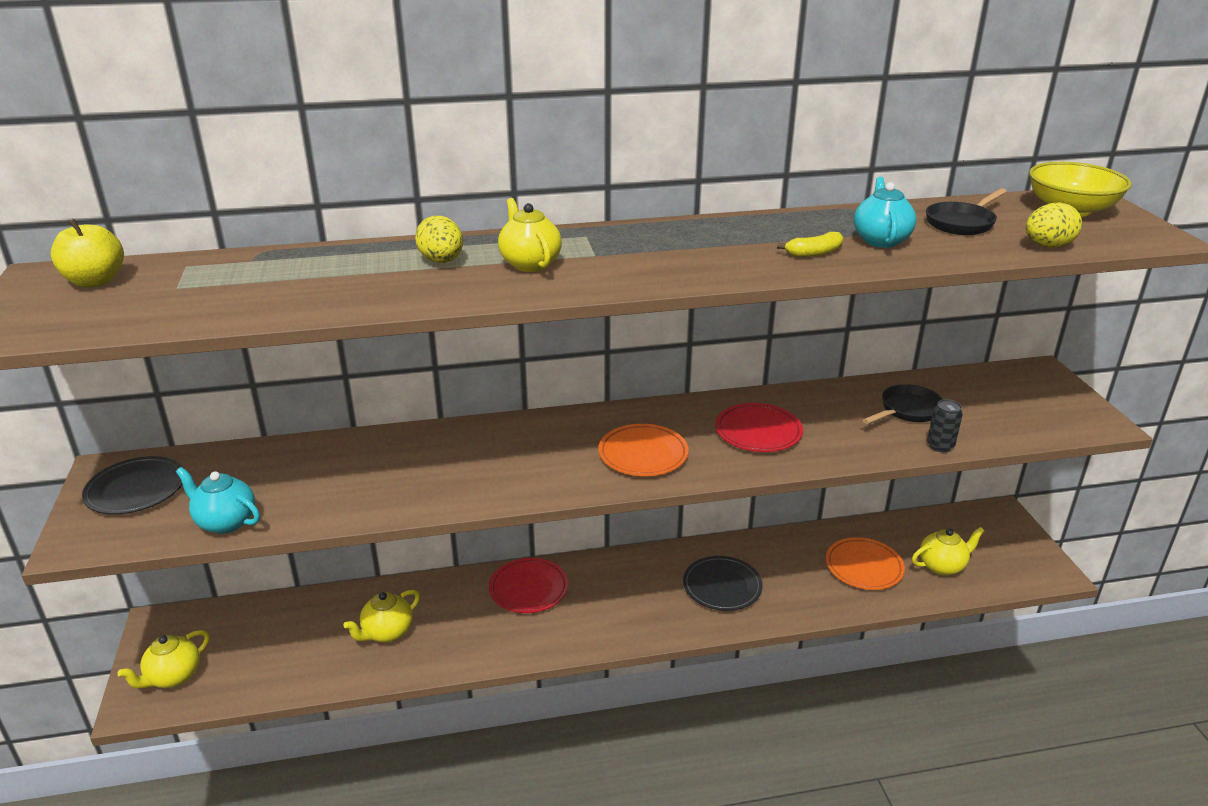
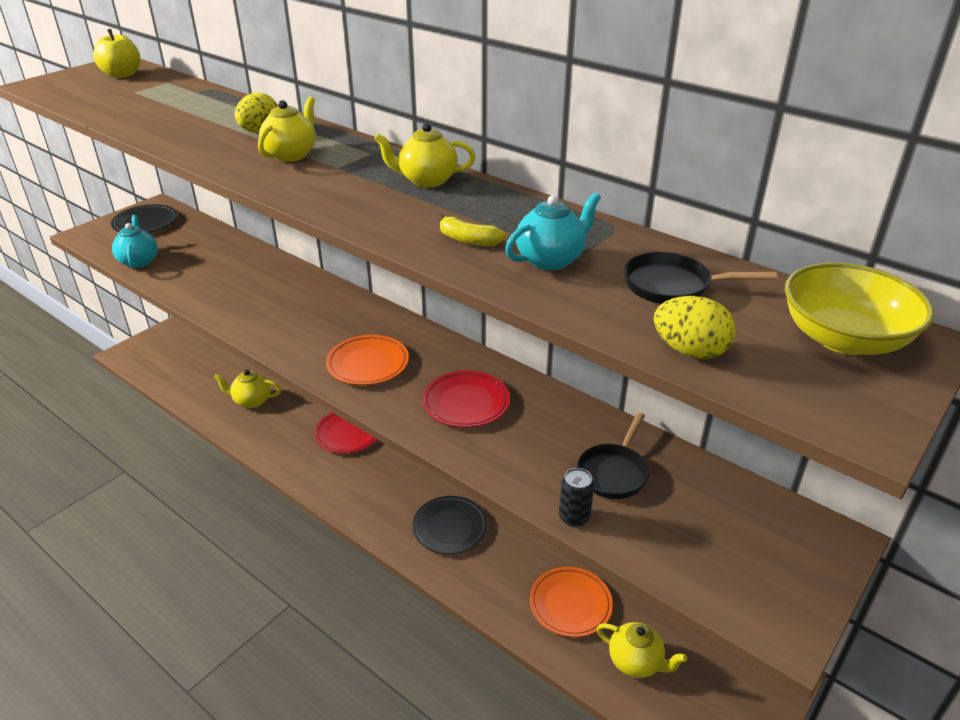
camera: 50 degrees right, 5 degrees up
(173, 677) = (153, 352): yellow teapot -> yellow teapot (426, 180)
(908, 410) = (614, 472): black pan -> black pan turned 105 degrees clockwise

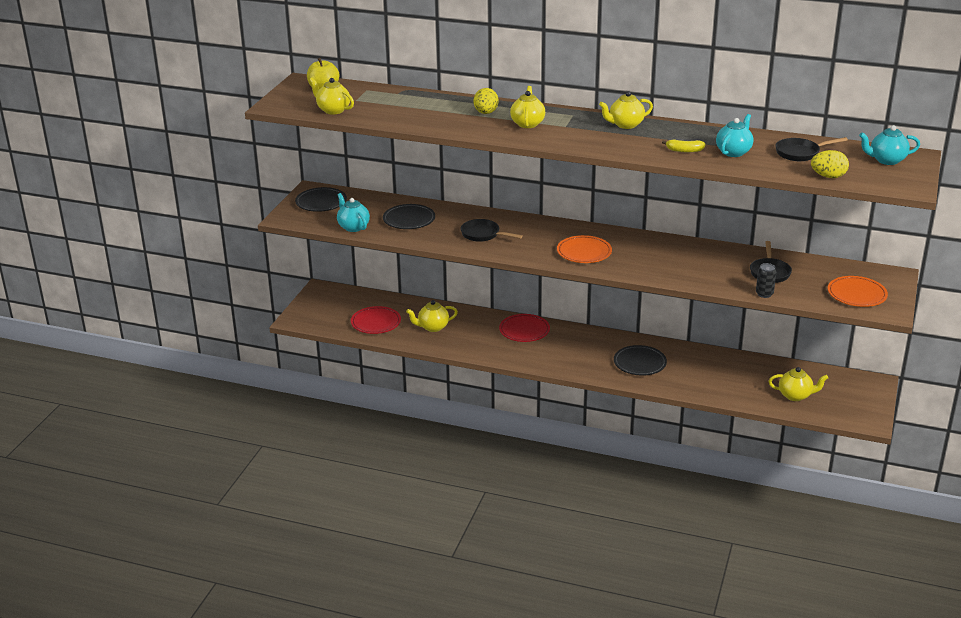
camera: 20 degrees left, 5 degrees down
(88, 99) = (333, 110): none -> yellow teapot
(210, 265) = (409, 219): none -> black plate
(270, 305) = (483, 234): none -> black pan
(466, 403) = (662, 259): red plate -> red plate (376, 323)
(570, 604) = (741, 380): orange plate -> orange plate (856, 294)
(843, 339) = (886, 160): yellow bowl -> turquoise teapot

